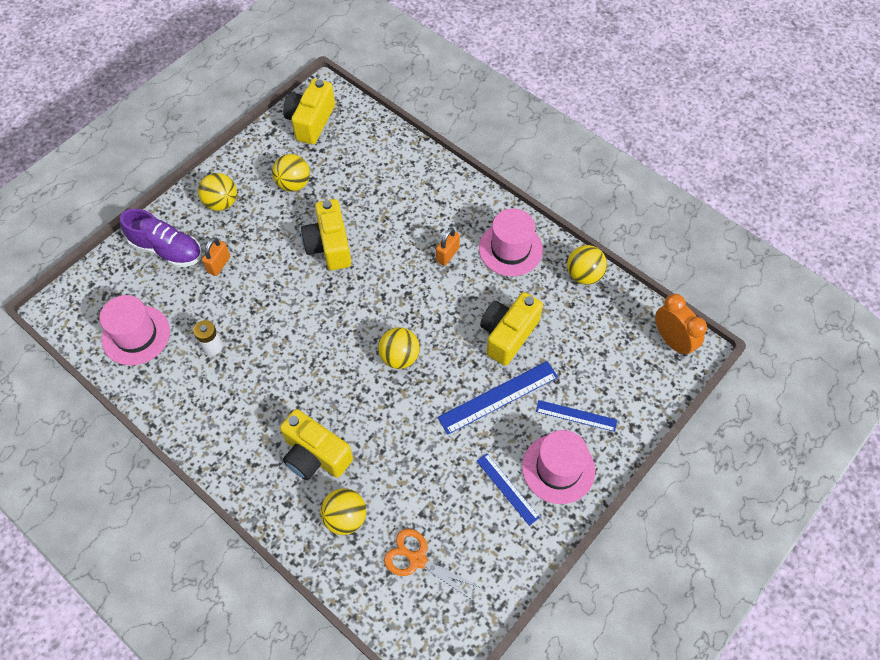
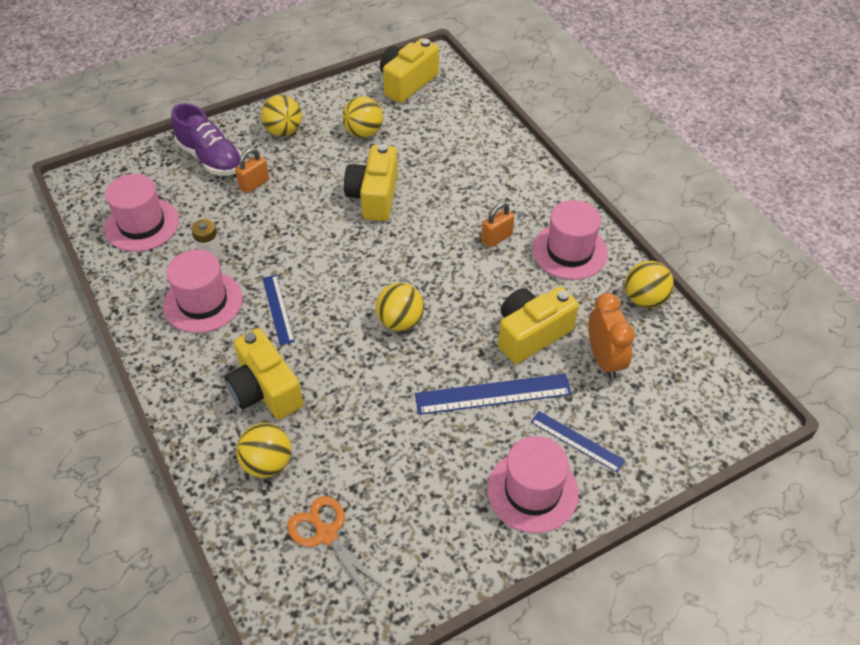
camera: 20 degrees right, 10 degrees down
(226, 392) = (203, 302): none -> pink hat
(507, 488) = (463, 493): blue ruler -> blue ruler (278, 309)
(672, 341) = (726, 397): orange clock -> orange clock (604, 359)

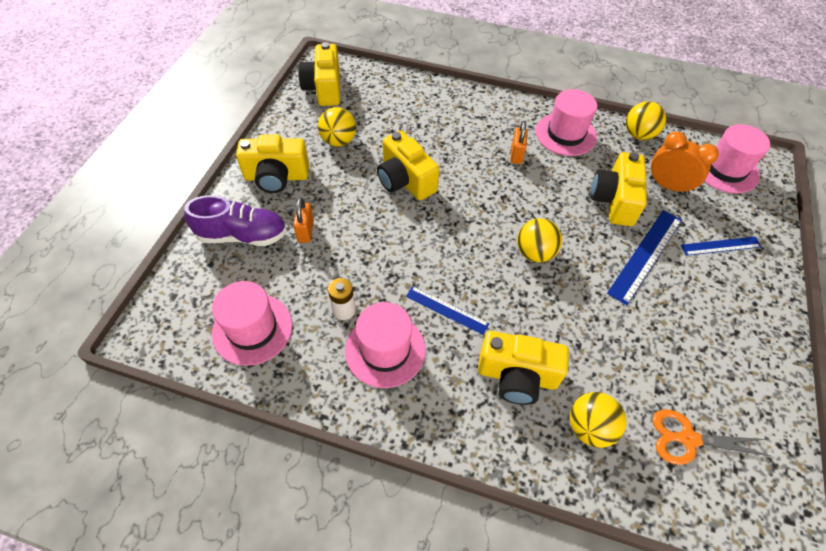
camera: 45 degrees left, 5 degrees up
(284, 131) = (276, 177): yellow ball -> yellow camera
(532, 491) = (742, 296): pink hat -> pink hat (725, 169)

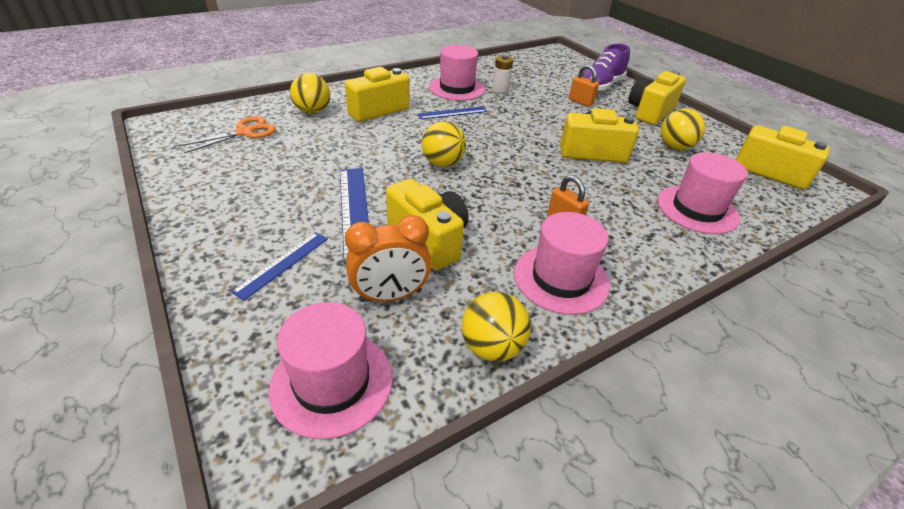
camera: 130 degrees right, 15 degrees down
(252, 329) = (523, 68): pink hat -> pink hat (697, 209)

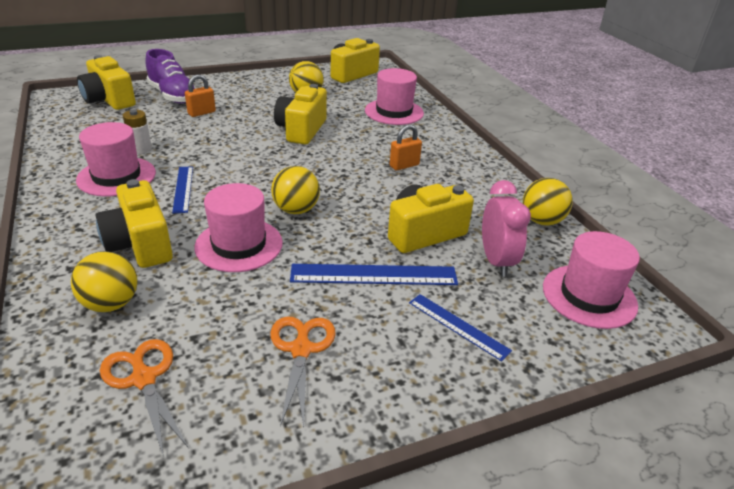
camera: 80 degrees left, 5 degrees down
(262, 183) = (301, 350): none -> orange scissors
(390, 296) = (496, 261): orange clock -> pink clock
(561, 278) = (471, 181): pink hat -> pink hat (239, 245)
(650, 112) = (240, 88): yellow camera -> yellow camera (109, 100)

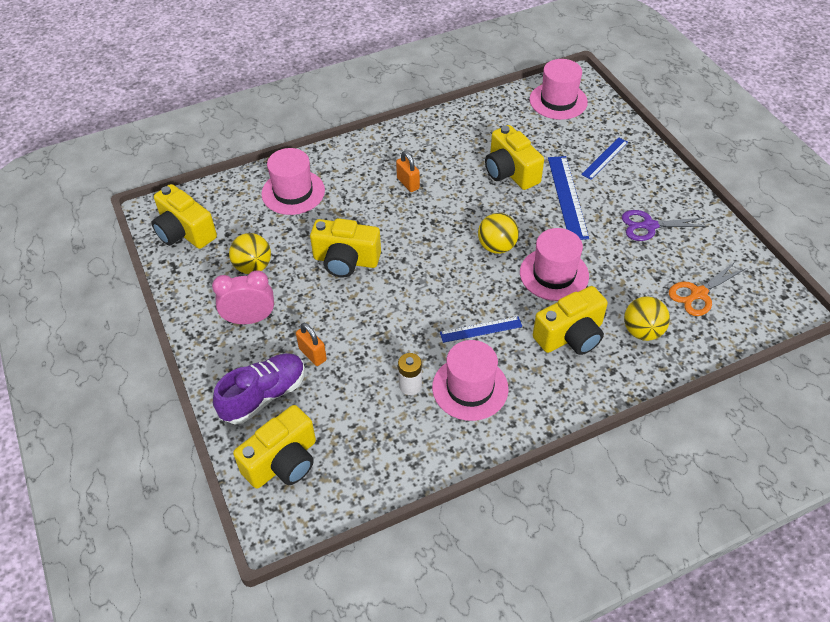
camera: 90 degrees left, 15 degrees up
(301, 350) = (649, 226): orange scissors -> purple scissors
(496, 261) = (534, 137): pink clock -> pink clock (250, 319)
(541, 221) = (478, 111): yellow ball -> none

